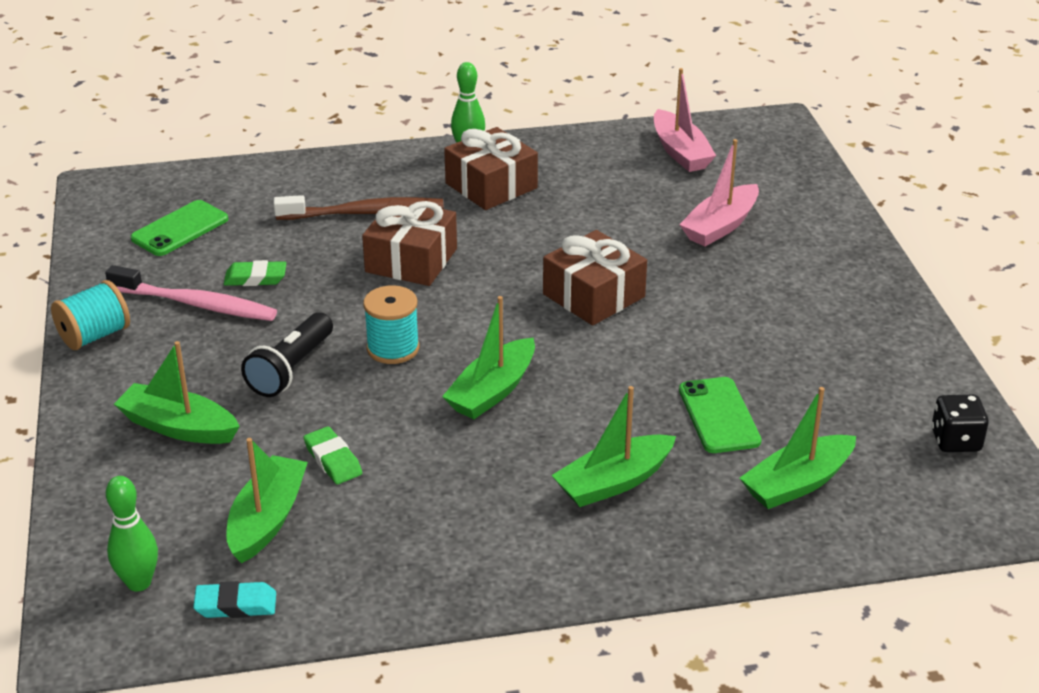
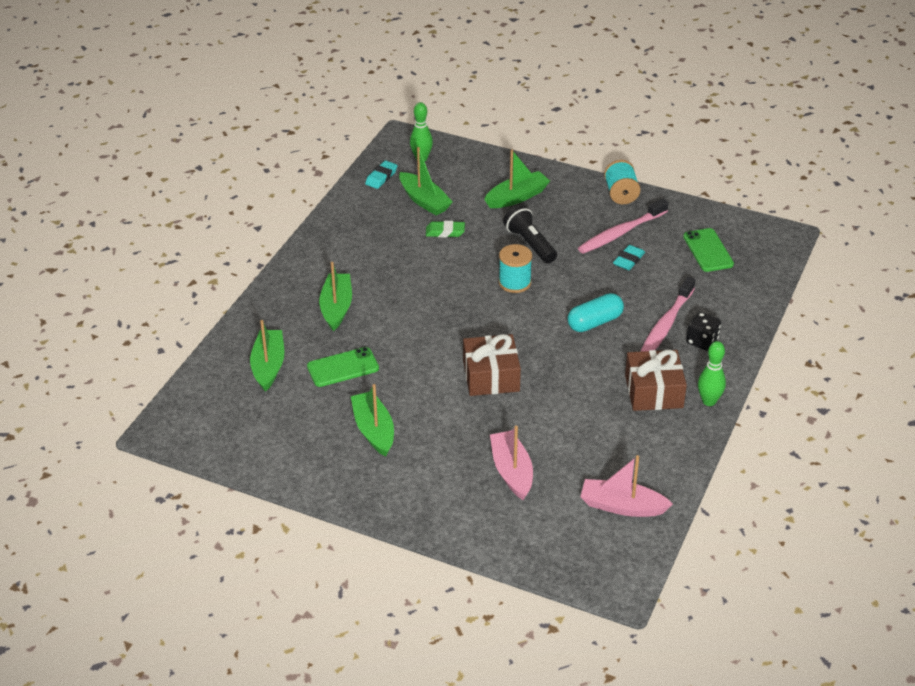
camera: 125 degrees right, 5 degrees up
(255, 278) = (628, 260): green eraser -> turquoise eraser
(364, 213) = (666, 325): brown toothbrush -> pink toothbrush
(411, 260) = (595, 322): brown gift -> turquoise capsule
(492, 391) = (444, 300): green boat -> green boat (374, 430)
(719, 416) = (343, 367): green phone -> green phone turned 45 degrees counterclockwise
(955, 441) = (230, 442): black dice -> black dice (702, 341)

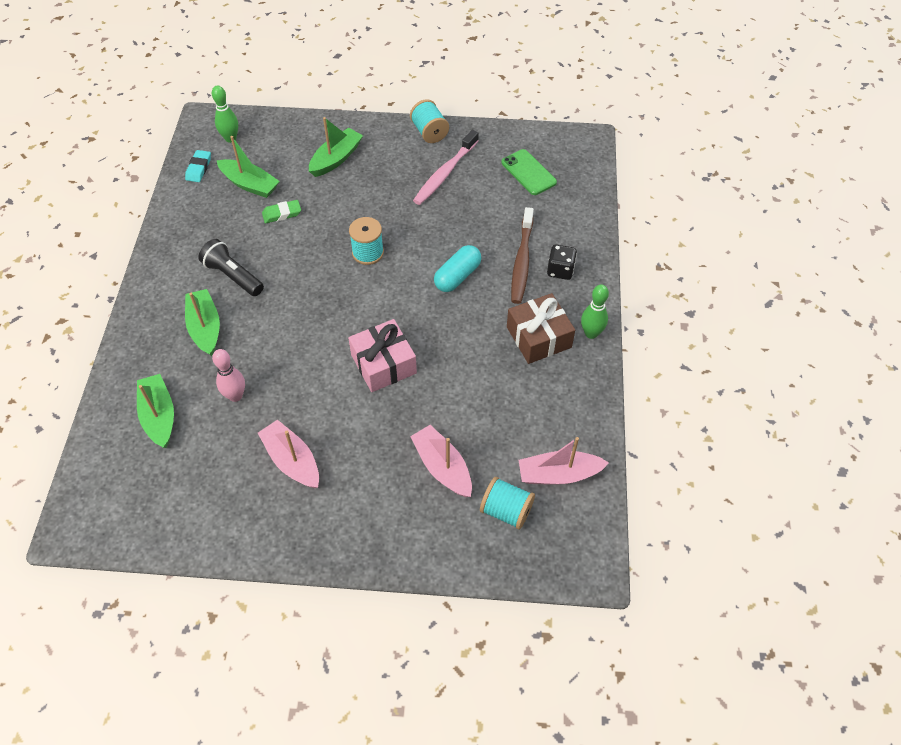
camera: 20 degrees left, 15 degrees up
(343, 367) = (235, 396): green phone -> pink bowling pin
(374, 430) = (292, 461): green boat -> pink boat
(491, 376) = (383, 364): brown gift -> pink gift
(530, 244) = (366, 206): black flashlight -> black flashlight (233, 276)
(557, 521) = (506, 510): none -> turquoise spool
(628, 260) = (463, 201): turquoise eraser -> none
(666, 325) = (522, 261): pink toothbrush -> brown toothbrush

